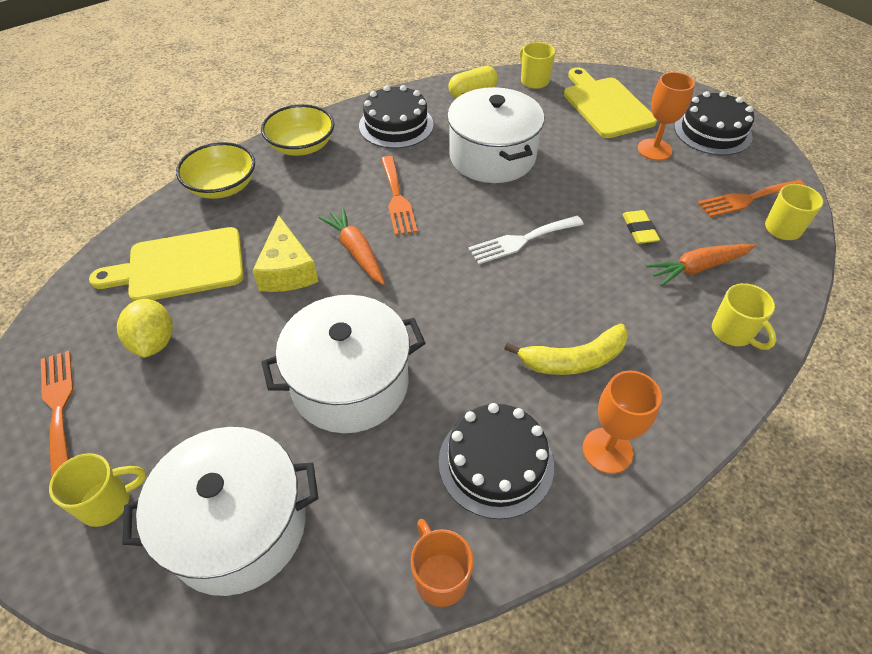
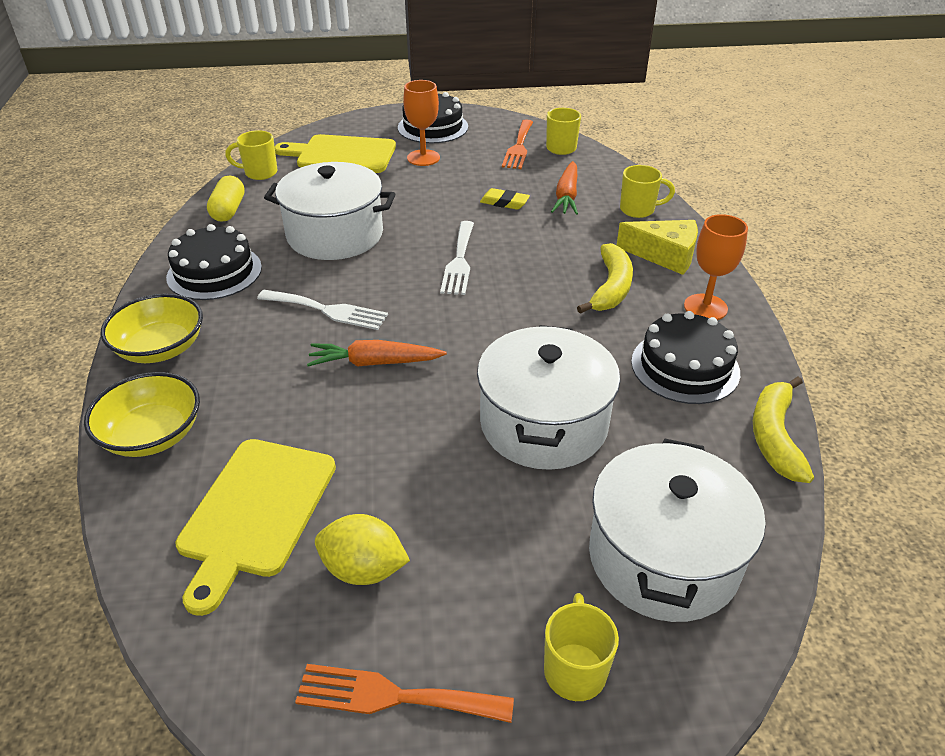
camera: 60 degrees left, 10 degrees down
(287, 270) = (352, 421): yellow cheese -> yellow cheese (664, 255)
(397, 199) = (327, 310): orange fork -> white fork
(440, 577) = (775, 437): orange mug -> yellow banana

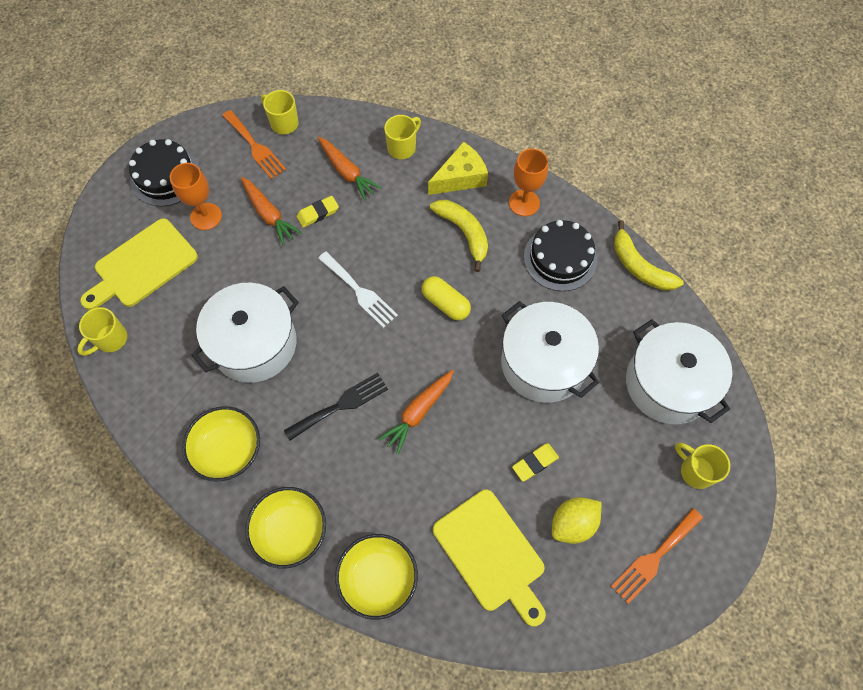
camera: 50 degrees left, 25 degrees up
(214, 272) = (227, 449): black cake -> yellow bowl
(229, 210) = (147, 393): yellow capsule -> yellow capsule (445, 303)
(327, 310) = (341, 405): white fork -> black fork
(410, 486) = (535, 463): none -> yellow eraser
(467, 182) = (269, 214): none -> orange carrot

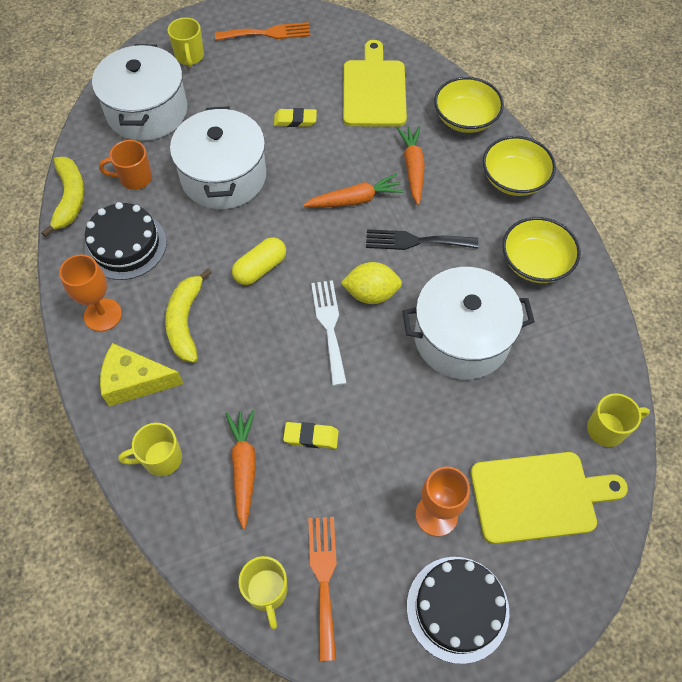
camera: 145 degrees left, 5 degrees down
(269, 214) = (364, 471): orange carrot -> orange carrot (413, 168)
(445, 303) = (260, 268): yellow capsule -> yellow capsule turned 60 degrees clockwise
(573, 523) = (302, 76): yellow lemon -> yellow lemon (371, 294)
(611, 314) = (134, 178): none -> orange mug

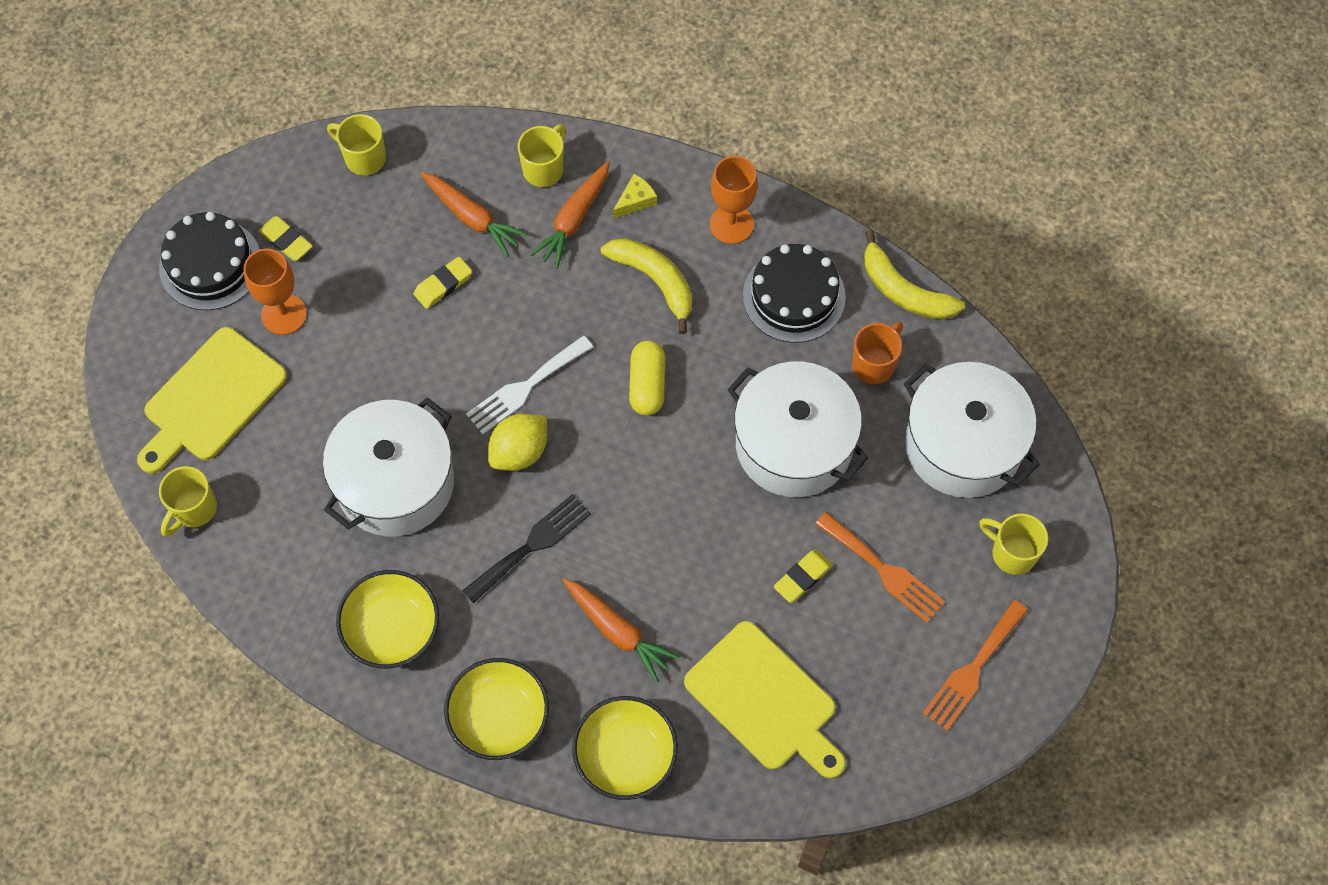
camera: 135 degrees right, 5 degrees up
(135, 381) = (635, 201): yellow cheese -> yellow cheese, size x0.54
(324, 578) = (330, 200): orange fork -> orange fork (883, 570)
(329, 326) = (525, 387): white fork -> white fork turned 105 degrees clockwise
(354, 200) = (638, 537): orange carrot -> orange carrot (574, 219)
(385, 574) = (286, 241): none -> yellow eraser

